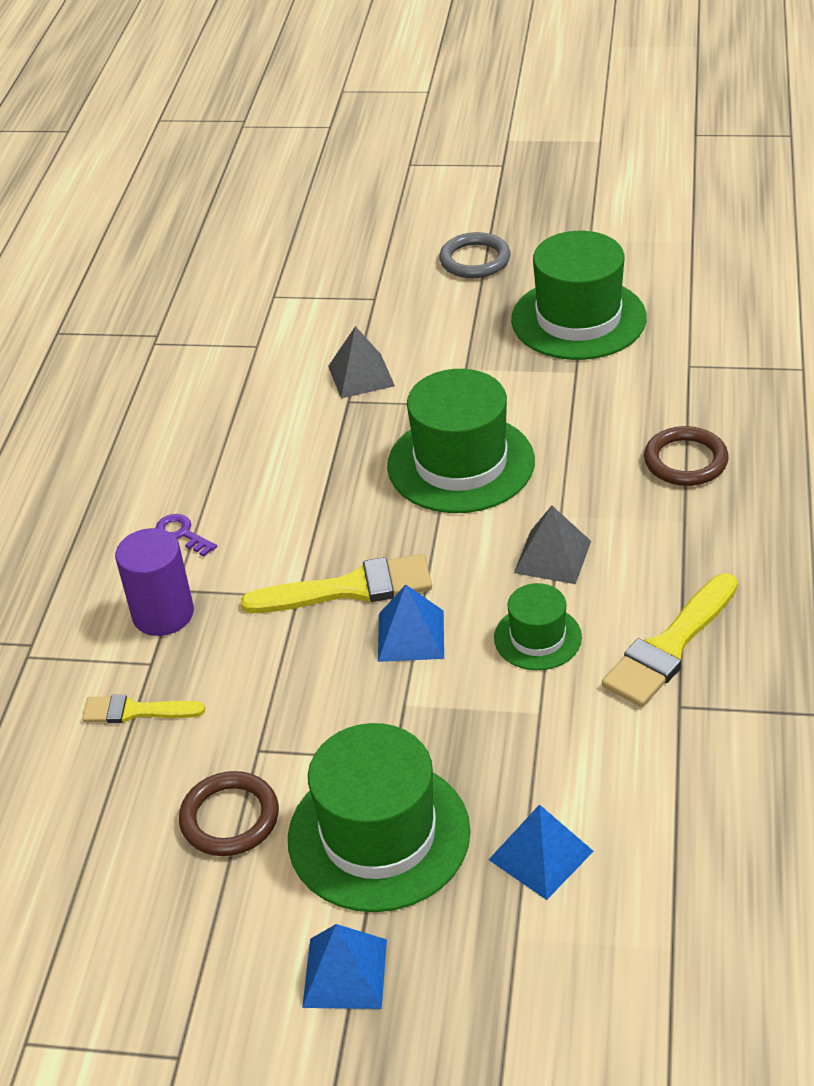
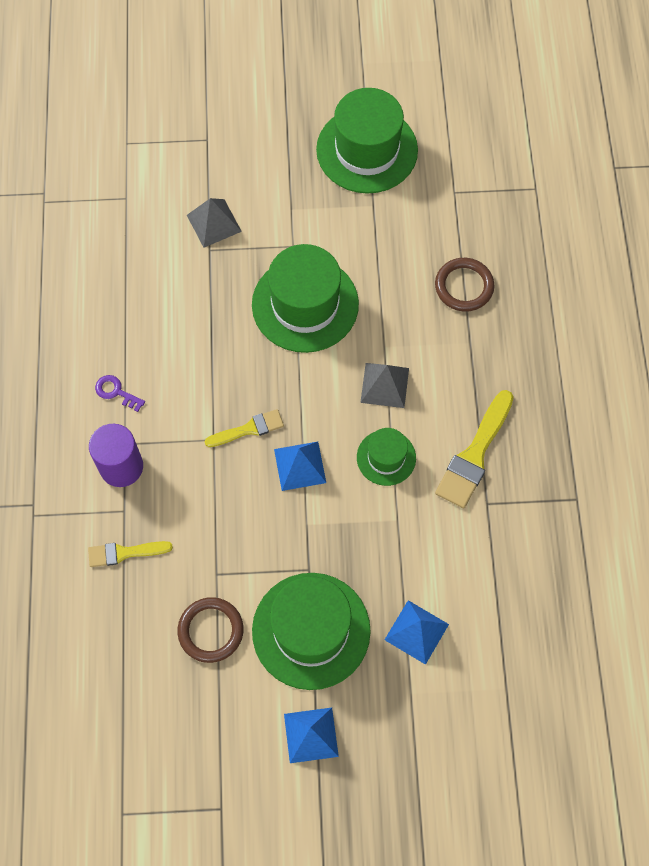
camera: 15 degrees left, 25 degrees up
(349, 588) = (248, 429): yellow brush -> yellow brush, size x0.60
(475, 260) = (277, 91): grey ring -> none

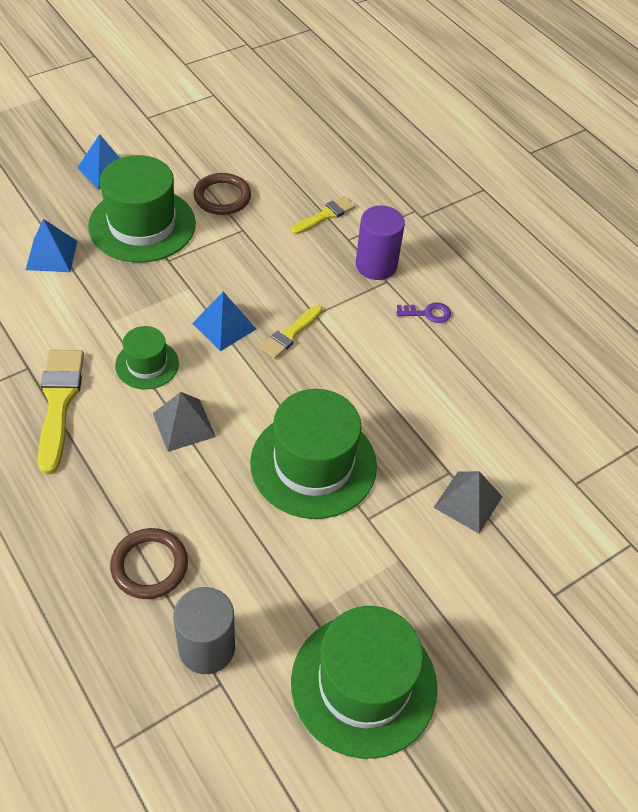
camera: 145 degrees right, 15 degrees down
(452, 216) = (206, 647): none -> grey cylinder

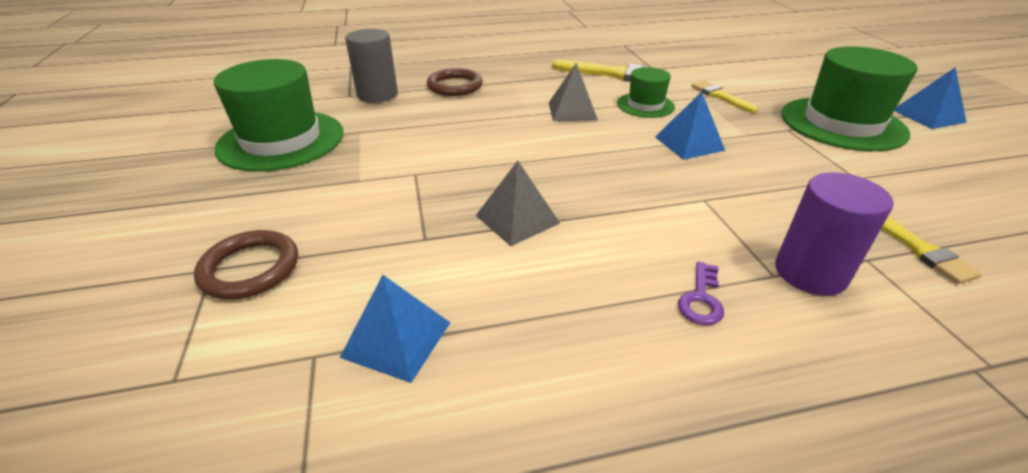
camera: 115 degrees right, 15 degrees down
(51, 255) = (784, 84): blue pyramid -> blue pyramid (397, 339)
(222, 197) = (918, 174): brown ring -> brown ring (250, 268)
(290, 334) = (672, 177): yellow brush -> yellow brush (720, 96)
(313, 464) = (495, 158): green hat -> none
(468, 502) = (377, 240): grey pyramid -> grey pyramid (517, 219)

